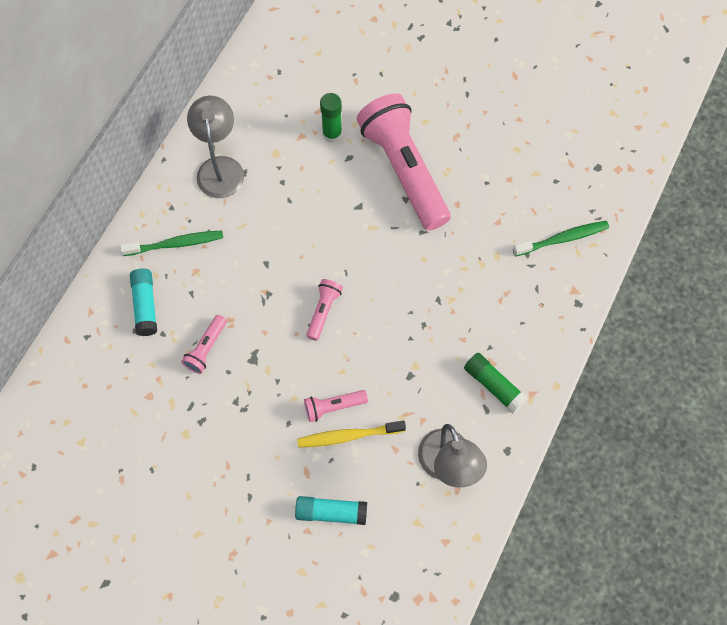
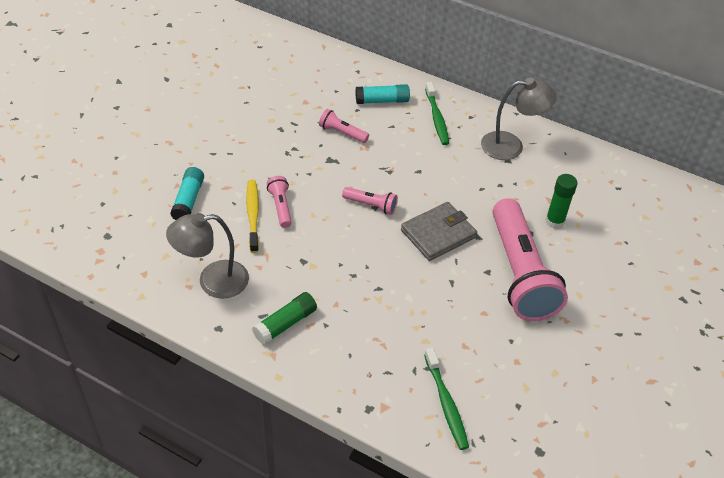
camera: 90 degrees right, 20 degrees down
(359, 244) = (438, 234): none -> grey wallet
(404, 170) = (520, 273): pink flashlight -> pink flashlight turned 105 degrees clockwise

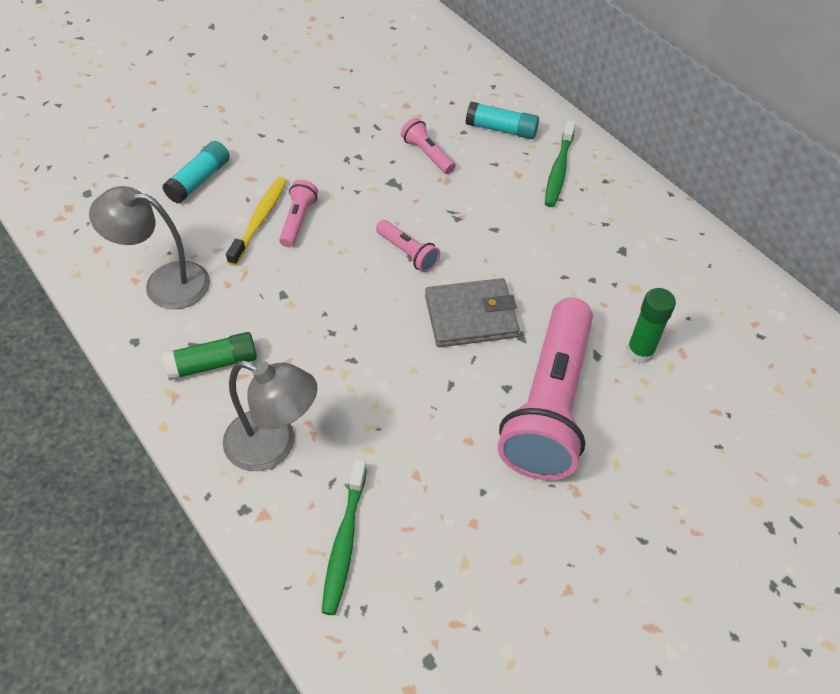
camera: 25 degrees right, 5 degrees up
(511, 146) = (638, 234): grey lamp -> grey lamp (273, 446)

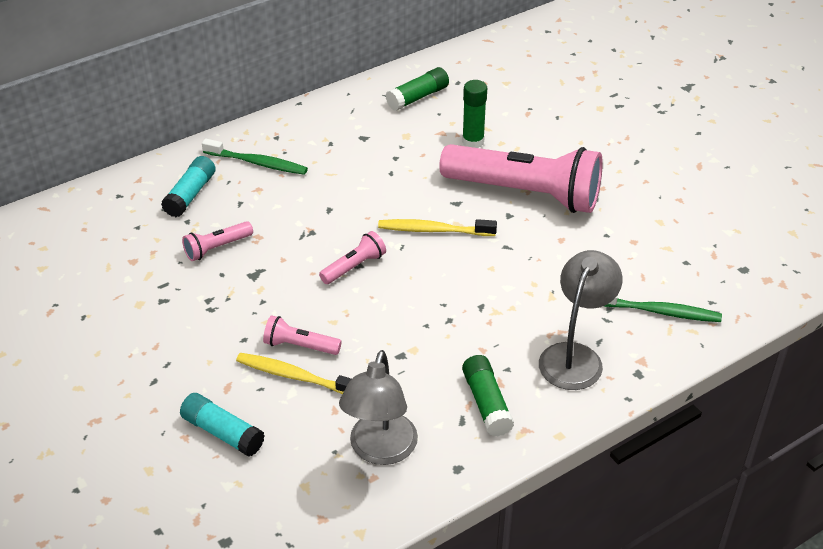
camera: 85 degrees left, 10 degrees down
(471, 316) = (433, 230): grey wallet -> yellow toothbrush
(714, 296) = (418, 97): none -> green glue stick

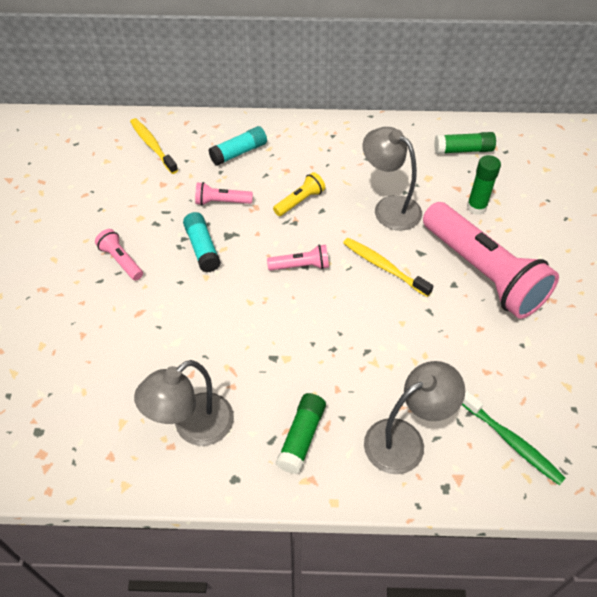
camera: 35 degrees right, 10 degrees up
(222, 432) = (107, 346): turquoise glue stick -> turquoise glue stick (202, 248)
(257, 163) = (303, 149): green toothbrush -> none
(295, 376) = (188, 331): yellow toothbrush -> yellow toothbrush (152, 146)
(299, 211) = (300, 201): none -> yellow flashlight
(300, 346) = (211, 308): pink flashlight -> pink flashlight (121, 261)
(393, 177) = (389, 207): none -> grey lamp

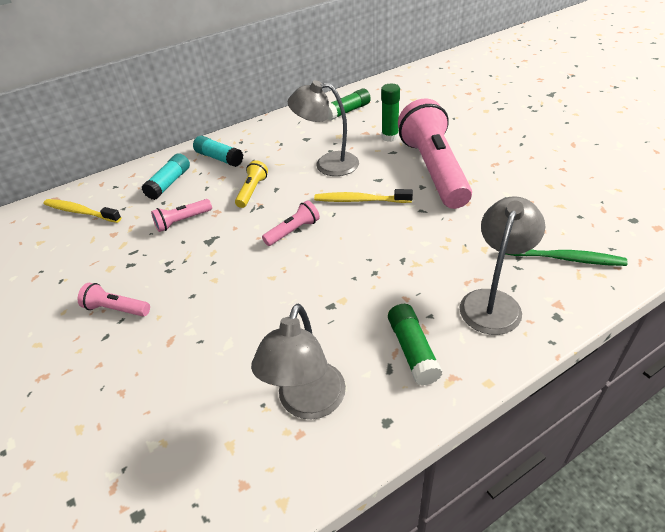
camera: 30 degrees left, 10 degrees down
(202, 248) = (192, 261): turquoise glue stick -> turquoise glue stick (219, 158)
(482, 272) = (433, 170): pink flashlight -> pink flashlight turned 120 degrees counterclockwise

